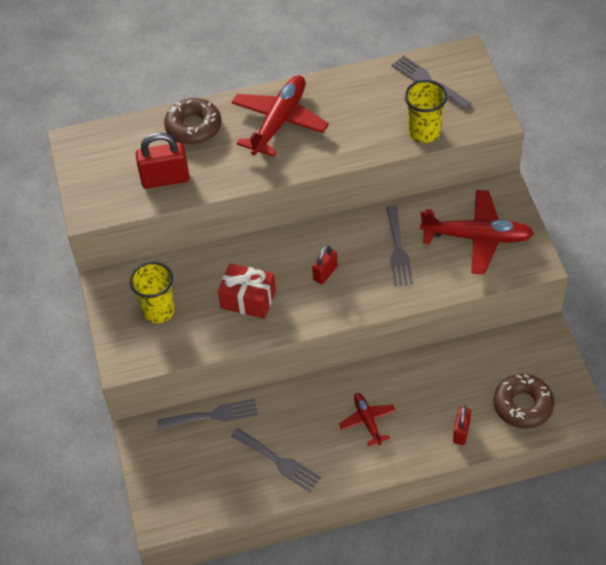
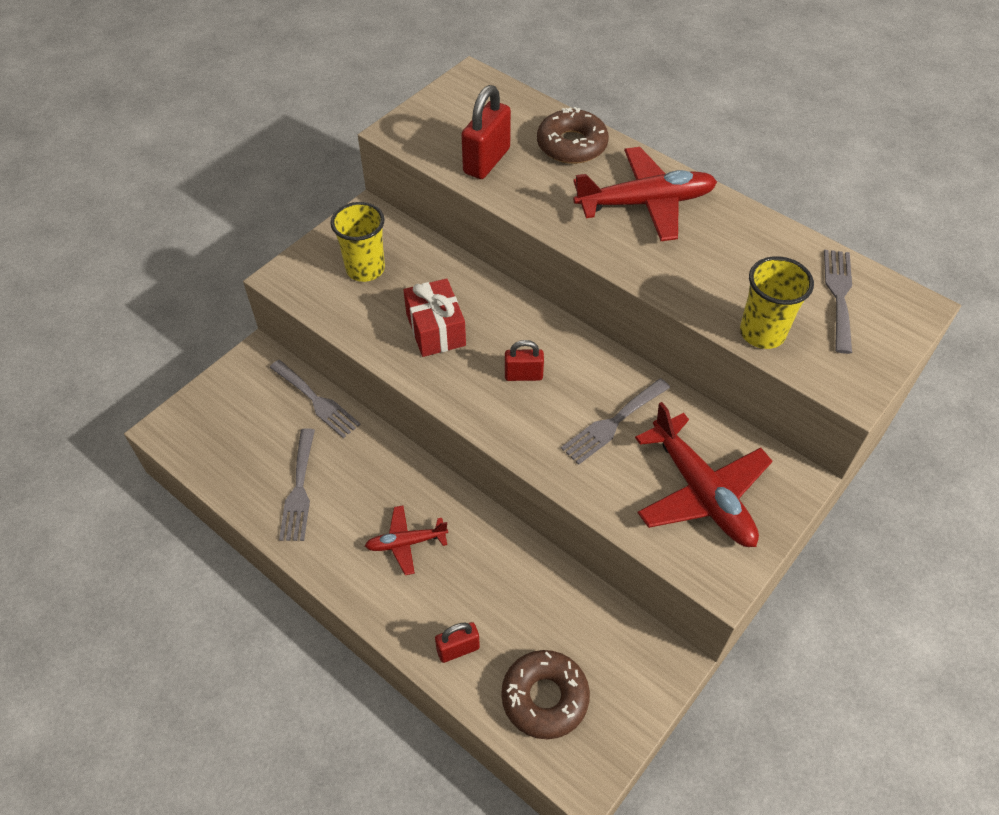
camera: 50 degrees right, 0 degrees up
(165, 179) = (486, 161): red padlock -> red padlock turned 75 degrees clockwise
(367, 421) = (406, 543): red plane -> red plane turned 135 degrees counterclockwise

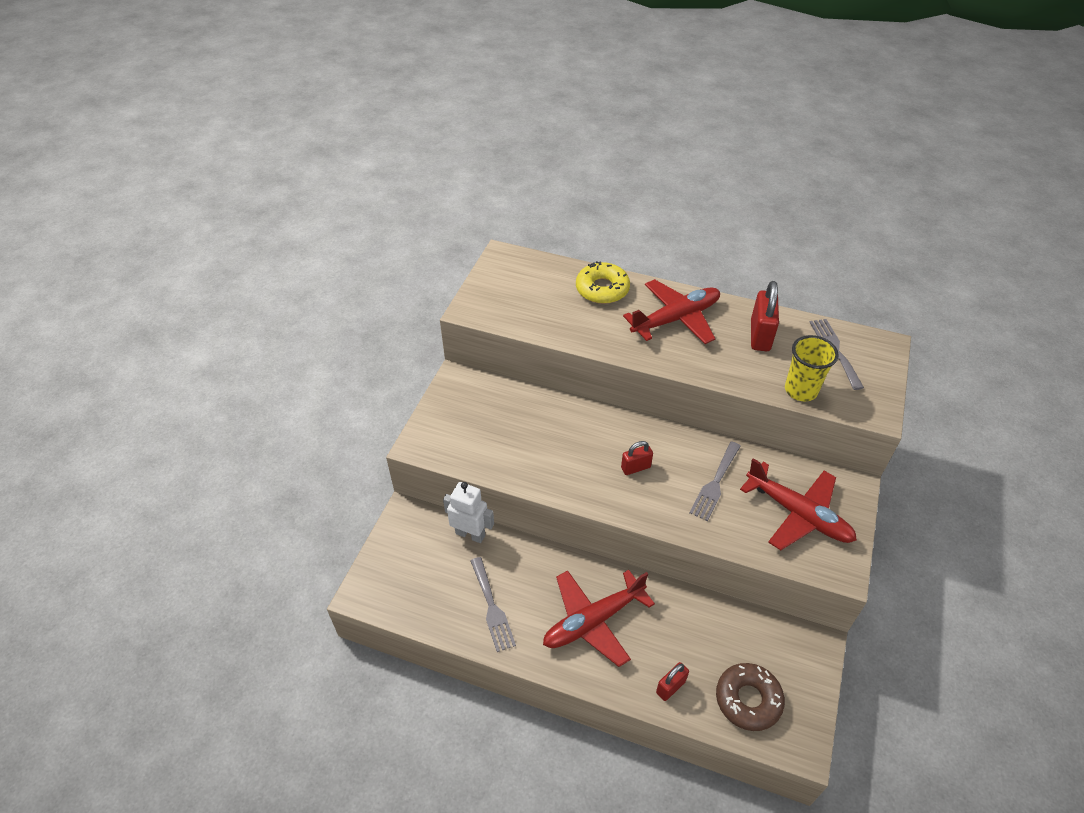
camera: 20 degrees left, 5 degrees down
(316, 401) = (470, 534): grey fork -> white robot
(365, 269) = (478, 421): yellow cup -> none
(406, 543) = (593, 621): red plane -> red plane, size x1.84
(435, 330) = (555, 452): red gift -> none
(486, 161) = (548, 316): red padlock -> red padlock (760, 335)
(572, 145) = (602, 289): brown donut -> yellow donut

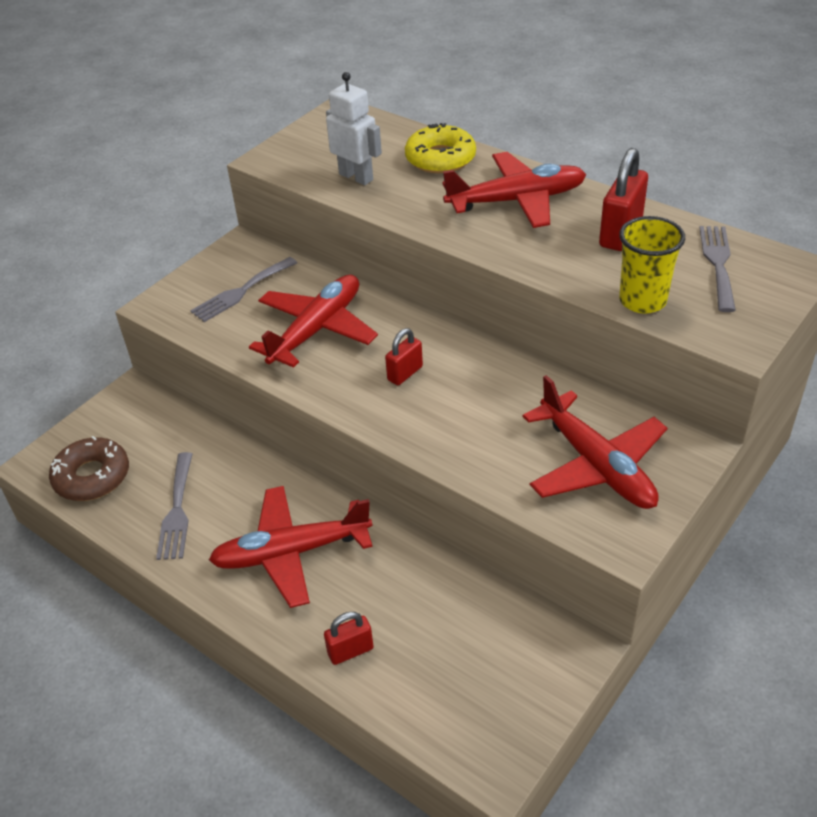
camera: 20 degrees right, 5 degrees down
(470, 534) = (194, 427): white robot -> white robot (356, 177)
(553, 443) = (317, 329): none -> red plane
(635, 467) = (405, 373): red padlock -> red padlock turned 45 degrees counterclockwise
(715, 484) = (500, 409): grey fork -> grey fork (241, 292)
(748, 700) = (446, 692): brown donut -> brown donut (92, 476)

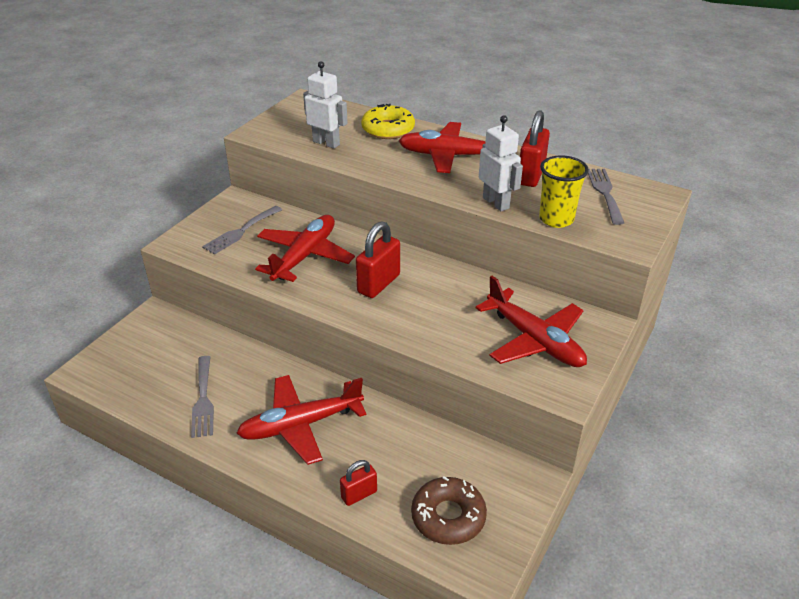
camera: 10 degrees left, 5 degrees down
(92, 476) = (129, 378): brown donut -> brown donut (448, 516)
(405, 373) = (378, 284): red padlock -> red padlock, size x1.67
(517, 201) = (450, 156): red plane -> red plane turned 150 degrees counterclockwise
(565, 273) = (496, 203): none -> white robot

